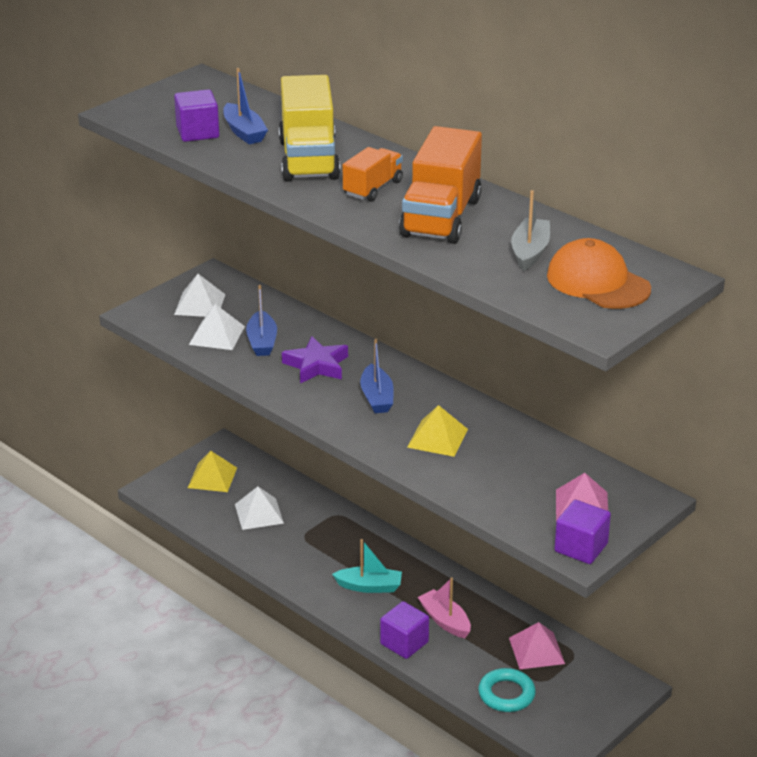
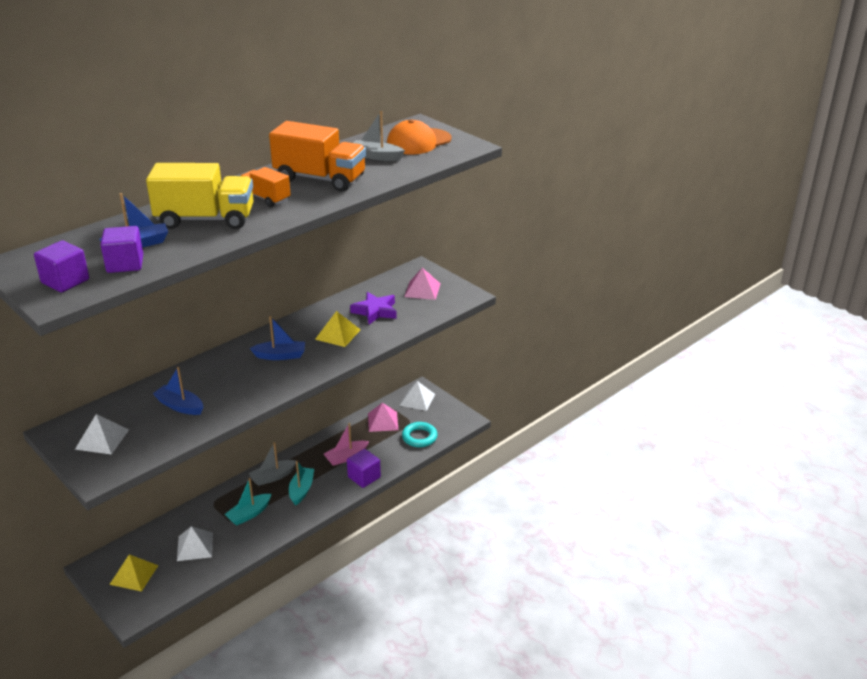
camera: 85 degrees left, 0 degrees up
(216, 335) = (158, 430): white pyramid -> white pyramid (417, 399)
(262, 342) = (180, 406): blue boat -> blue boat turned 150 degrees counterclockwise
(316, 365) = (227, 380): purple star -> purple star (375, 311)
(318, 547) = (249, 514): none -> turquoise boat
(392, 557) = (273, 477): none -> grey boat
(581, 548) = (461, 294): purple cube -> purple cube (65, 281)

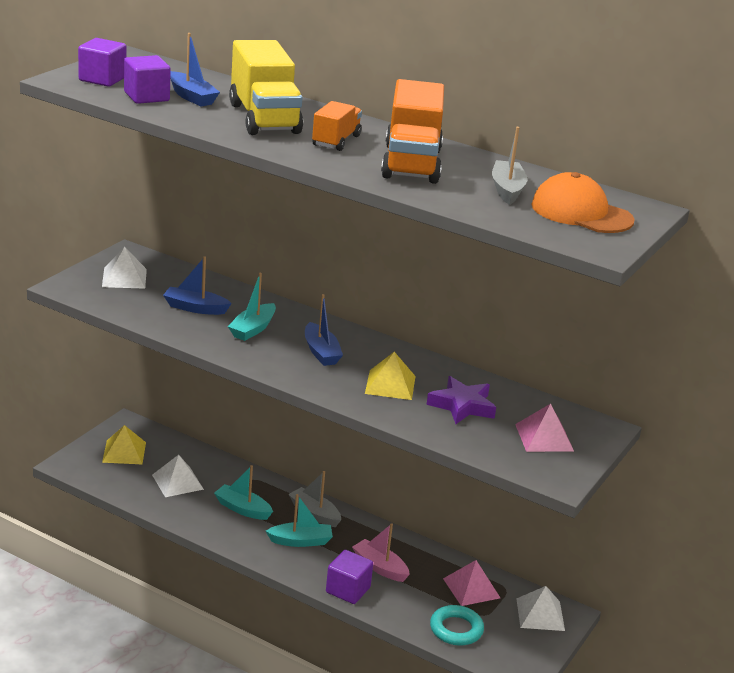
camera: 70 degrees right, 5 degrees down
(180, 406) = (195, 308): blue boat -> blue boat turned 90 degrees counterclockwise
(230, 382) = (253, 329): none -> turquoise boat

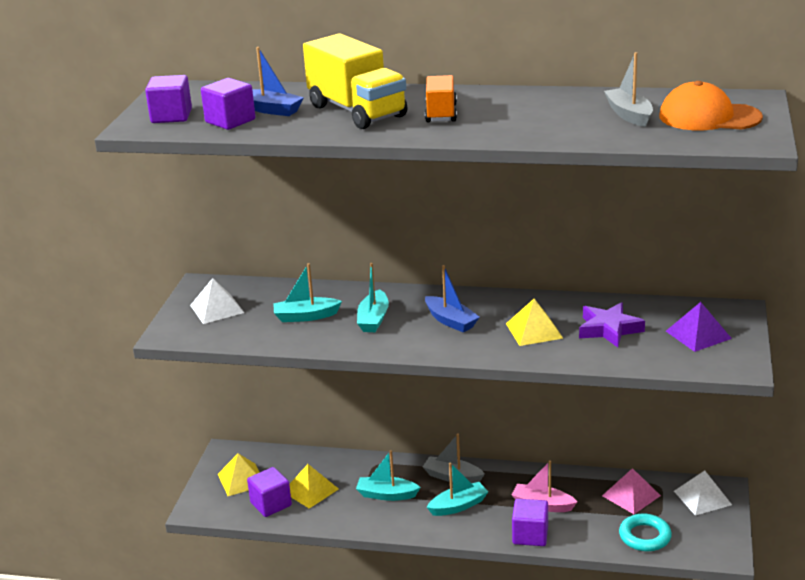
camera: 15 degrees left, 0 degrees up
(134, 482) = (271, 504): none -> purple cube
(177, 482) = (310, 490): white pyramid -> yellow pyramid
(195, 308) = (306, 316): blue boat -> turquoise boat
(411, 163) = (526, 115): orange truck -> none
(544, 437) = (698, 334): pink pyramid -> purple pyramid

